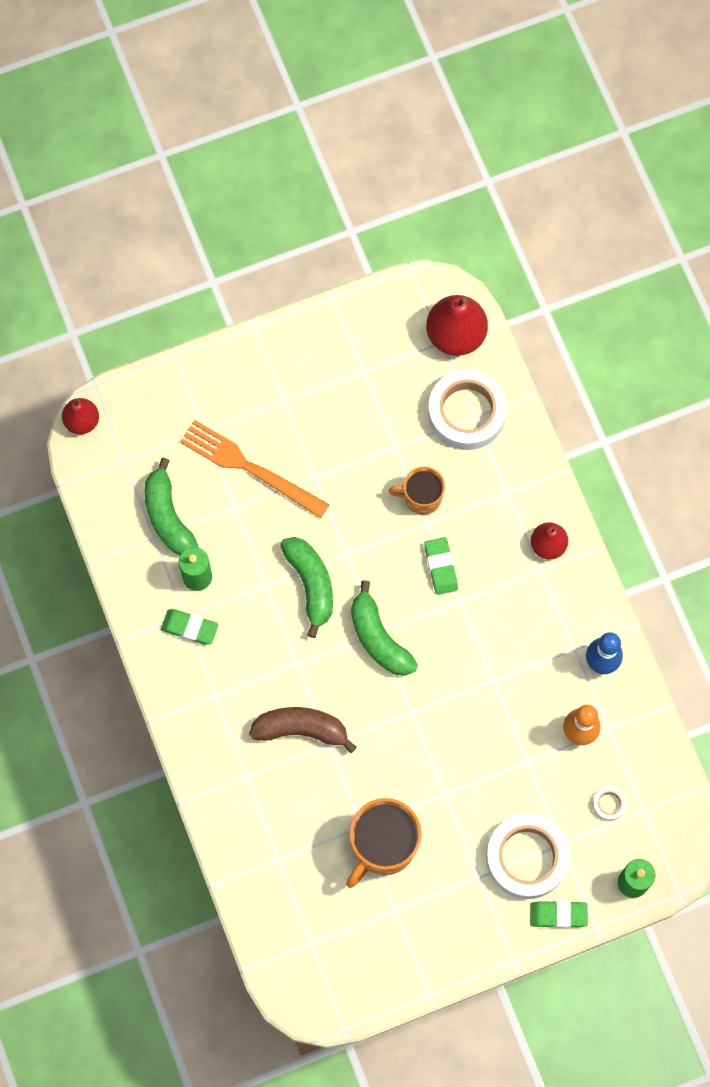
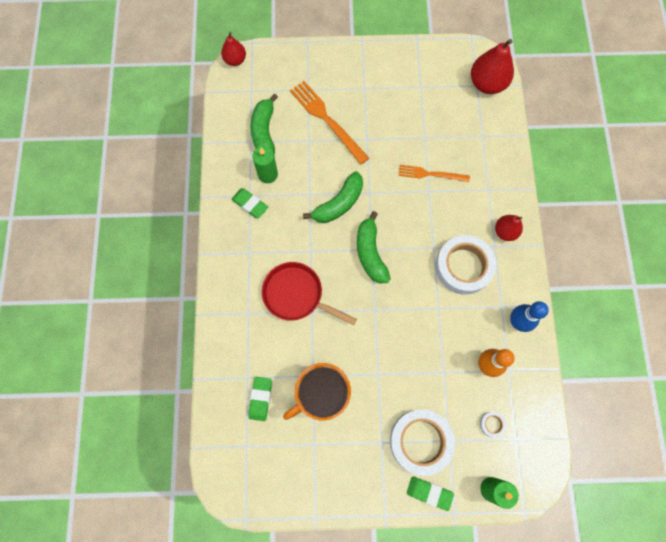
camera: 20 degrees right, 0 degrees up
(301, 729) = (296, 295): brown banana -> red pan
(311, 584) = (338, 204): green banana -> green banana turned 45 degrees clockwise
(421, 498) = (430, 174): orange mug -> orange fork
(441, 567) = (428, 221): green eraser -> green eraser (260, 399)
(466, 412) = (478, 132): white tape -> white tape (463, 266)

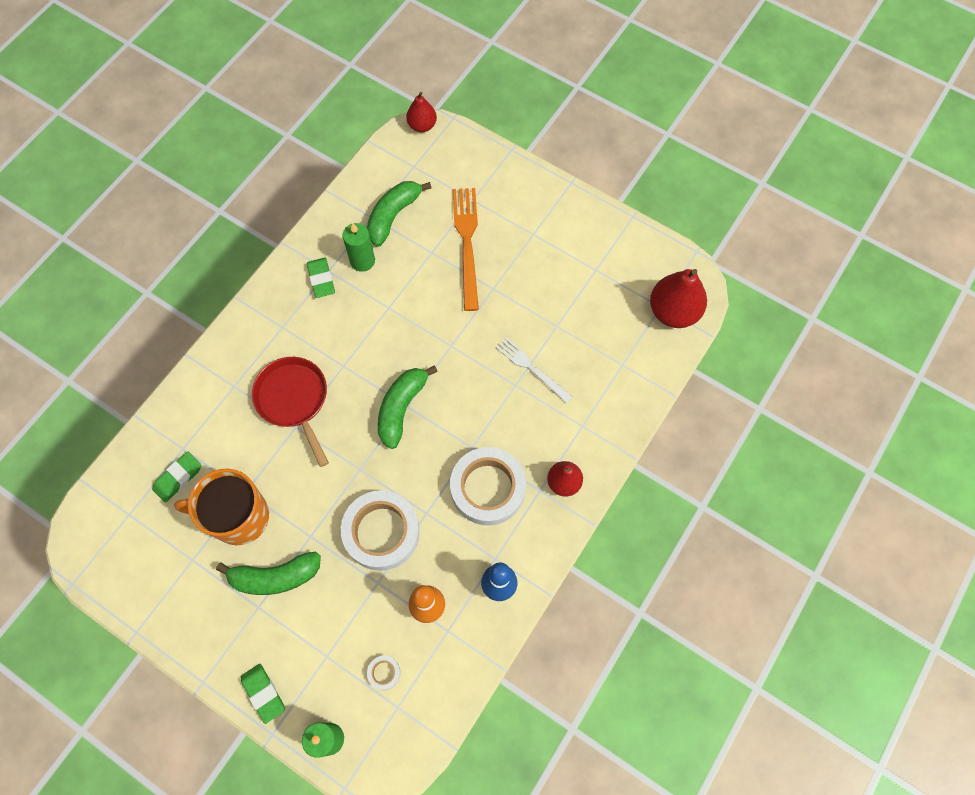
camera: 35 degrees right, 5 degrees down
(338, 204) = (410, 336): green banana -> green banana (275, 577)
(420, 441) = (297, 635): white tape -> white tape (381, 532)
(430, 174) = (531, 368): orange fork -> white fork

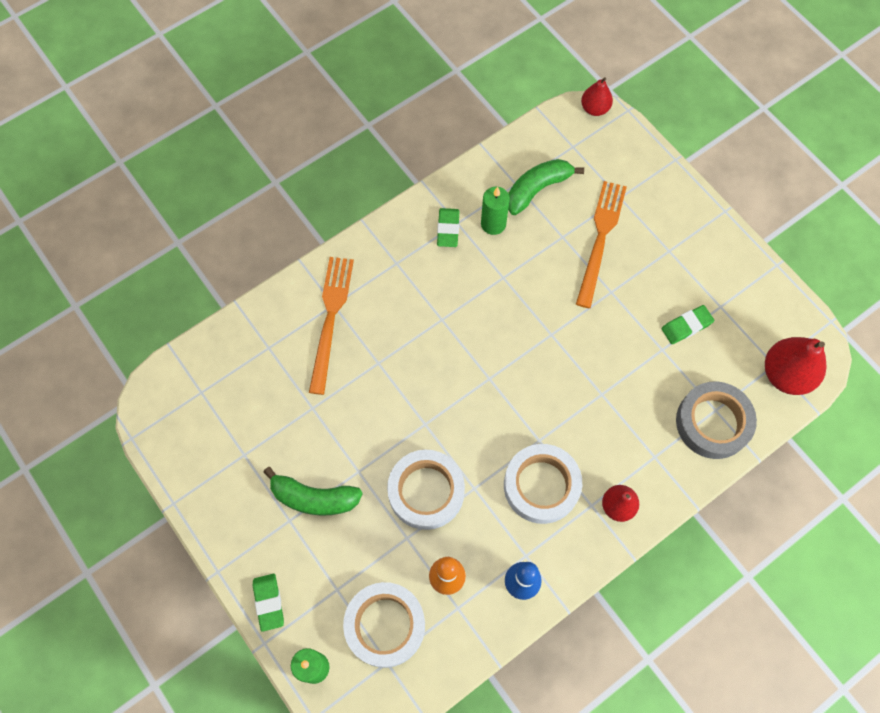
camera: 20 degrees right, 0 degrees up
(178, 478) = (256, 374): green eraser -> green eraser (686, 326)
(235, 400) = (330, 318): none -> orange fork
(238, 517) = (298, 430): orange mug -> none
(294, 400) = (385, 337): red pan -> none
(384, 673) = (385, 625): white tape -> white tape, size x2.47
(401, 408) = (484, 379): green banana -> none
(531, 368) = (623, 383): white fork -> none
(623, 377) = (713, 423): none -> grey tape

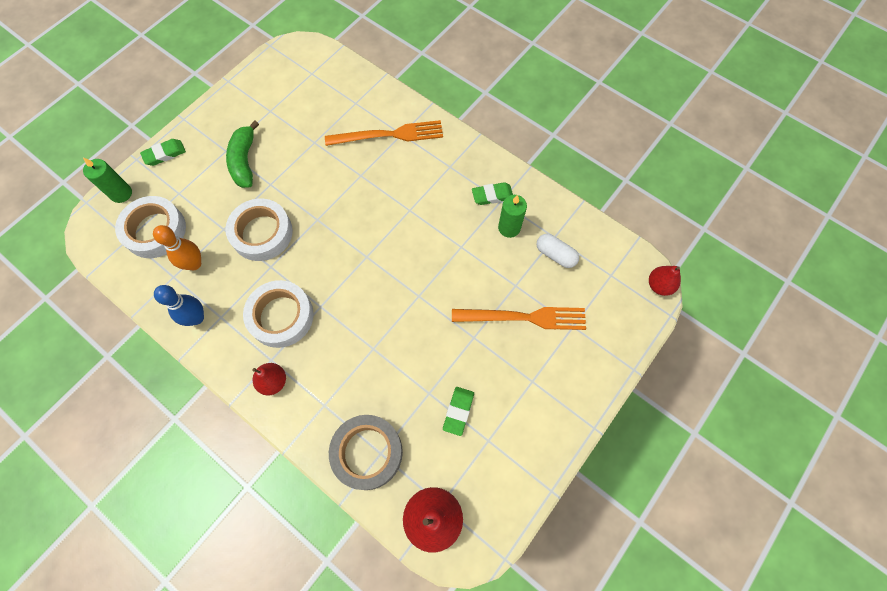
camera: 75 degrees right, 0 degrees up
(537, 189) = (555, 255): green banana -> white capsule
(686, 326) = (458, 411): green eraser -> green eraser turned 60 degrees clockwise

